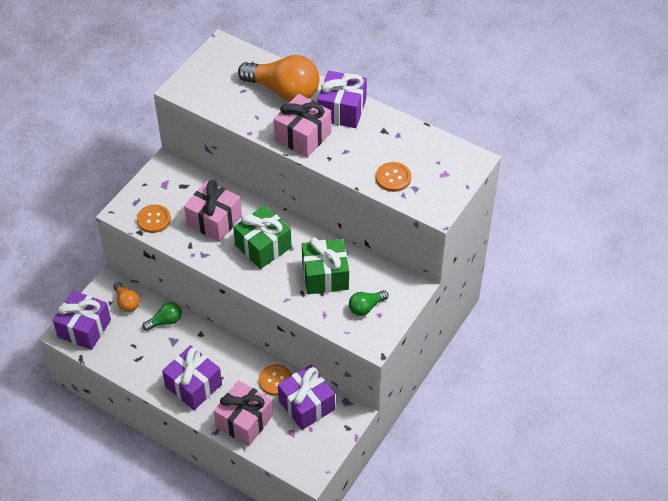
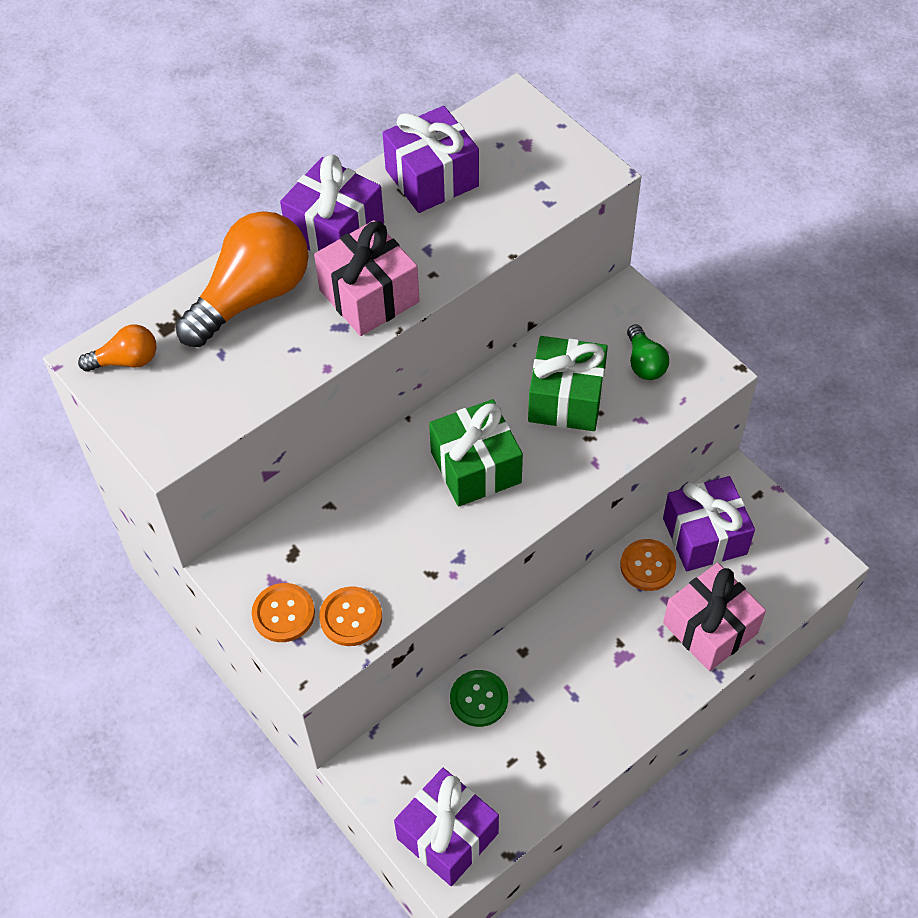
camera: 70 degrees left, 5 degrees up
(127, 302) = (416, 752): orange light bulb -> orange light bulb (126, 361)
(165, 321) = (479, 699): green light bulb -> green button
(193, 385) = (622, 686): purple gift -> purple gift (432, 178)
(214, 221) = (392, 524): pink gift -> none
(393, 178) = (509, 205): orange button -> orange button (283, 614)

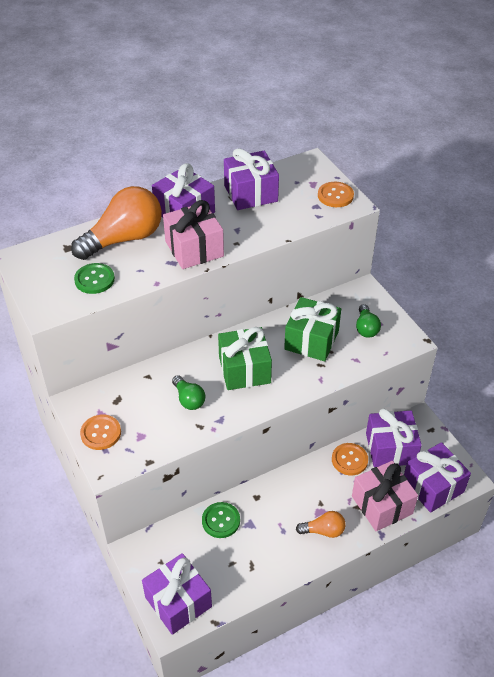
camera: 10 degrees right, 10 degrees down
(126, 361) = (38, 261): orange light bulb -> orange light bulb (323, 531)
(227, 379) = (94, 279): none -> green button
(351, 617) = (142, 442): orange button -> orange button (335, 196)
(403, 533) = (189, 399): none -> green light bulb
(778, 585) = (433, 486): none -> purple gift

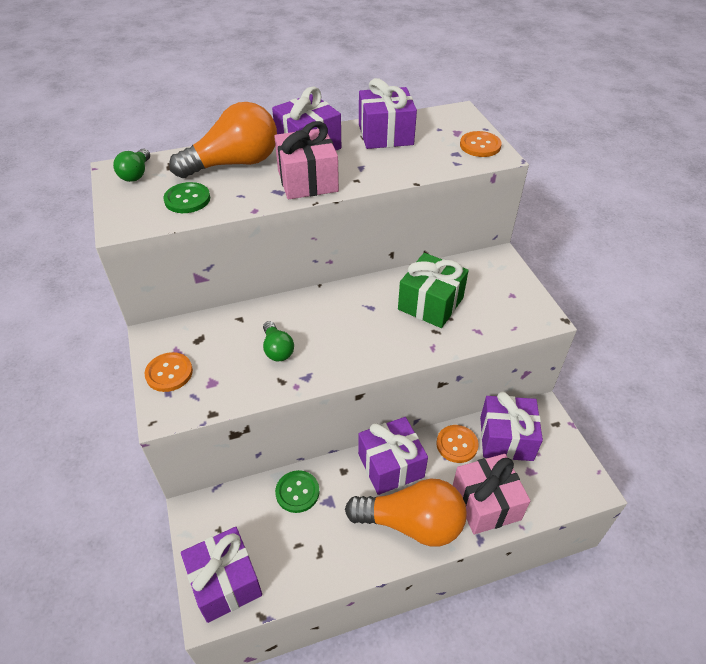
camera: 10 degrees right, 0 degrees up
(244, 370) = (348, 325): green gift -> none
(323, 531) = (412, 523): orange light bulb -> orange light bulb, size x2.05
(366, 328) = (495, 298): green light bulb -> green light bulb (136, 174)
(433, 486) = (550, 490): purple gift -> purple gift (391, 465)

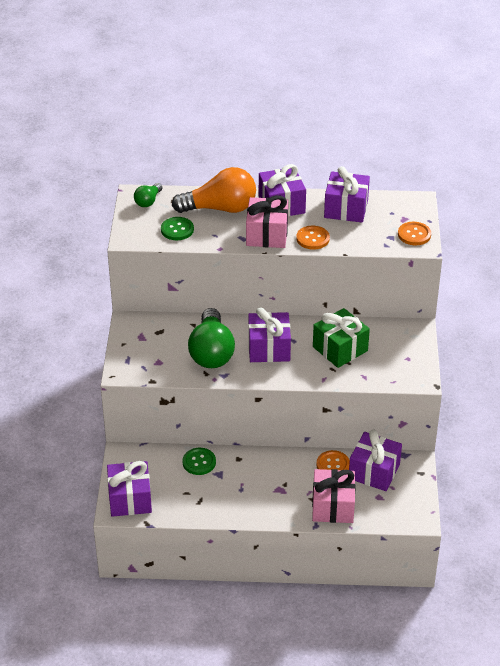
camera: 20 degrees right, 5 degrees down
(169, 373) = (132, 349): orange button -> orange button (312, 238)
(277, 349) = (211, 352): green light bulb -> green light bulb, size x2.05
(391, 465) = (275, 464): purple gift -> purple gift (269, 348)
(412, 523) = (272, 503): orange light bulb -> none

